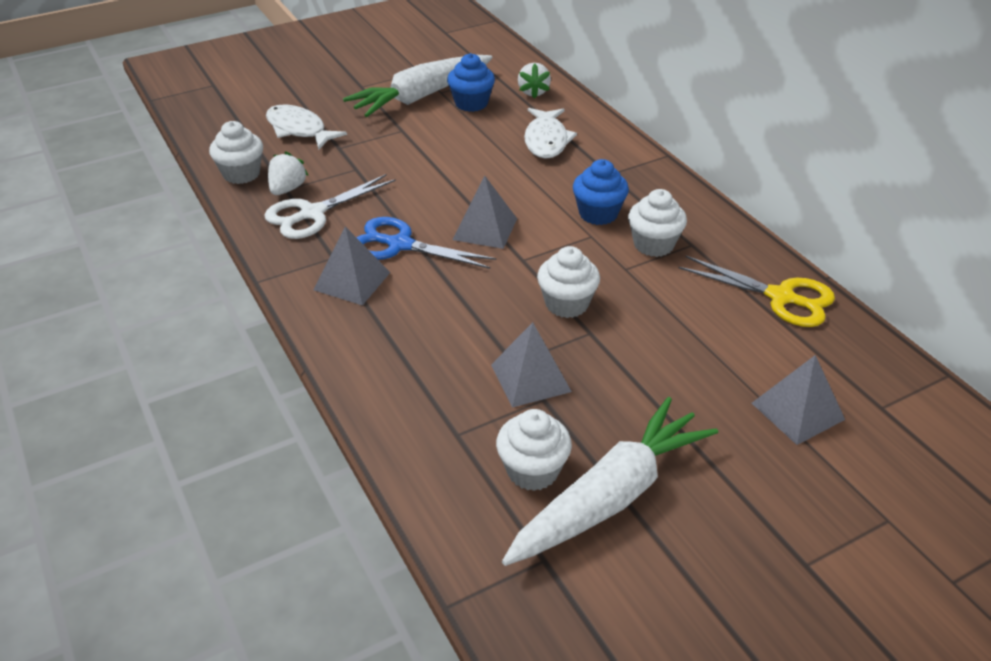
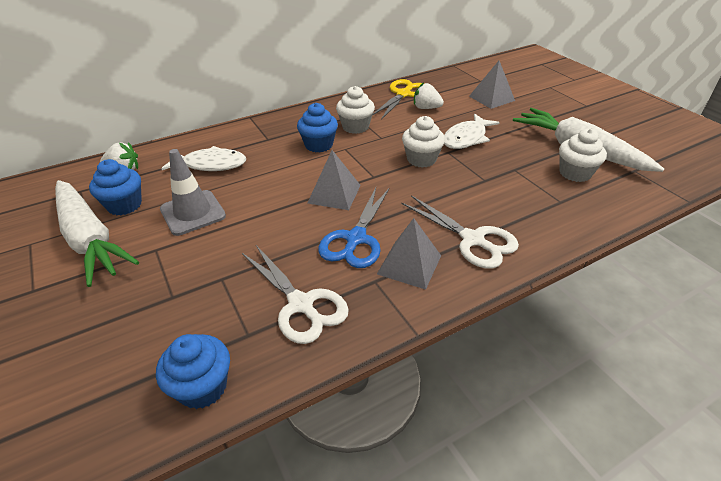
camera: 90 degrees left, 0 degrees up
(241, 174) = (202, 387): white cupcake -> blue cupcake
(287, 189) = (249, 333): white strawberry -> white strawberry (426, 108)
(299, 130) = (113, 340): white fish -> white fish (466, 138)
(385, 333) = (473, 240): none -> white scissors
(456, 141) = (193, 213): none -> grey traffic cone
(530, 378) = (497, 173): grey pyramid -> none

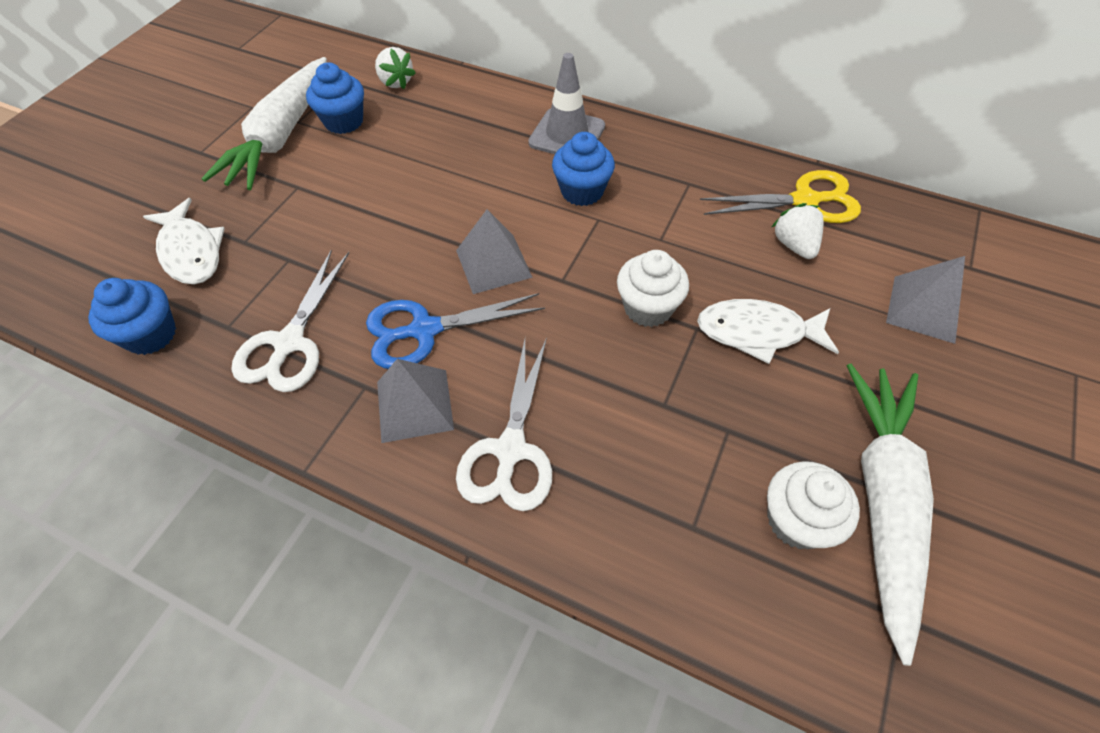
camera: 55 degrees right, 15 degrees up
(193, 213) = (369, 174): grey traffic cone -> grey traffic cone (567, 135)
(210, 164) = (459, 132): white fish -> white fish (191, 251)
(355, 127) = (659, 200): white cupcake -> none

